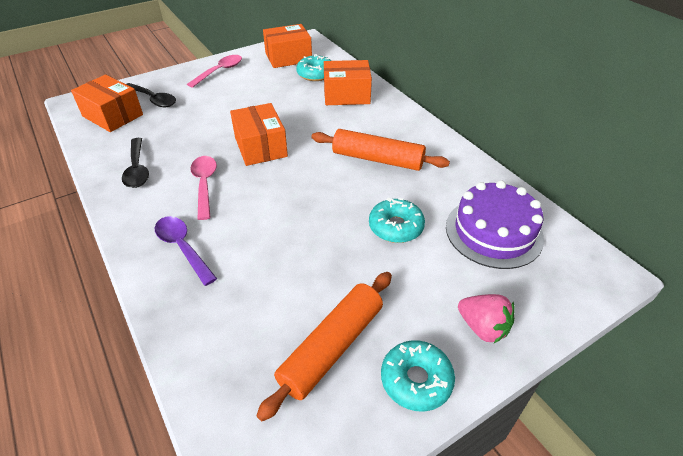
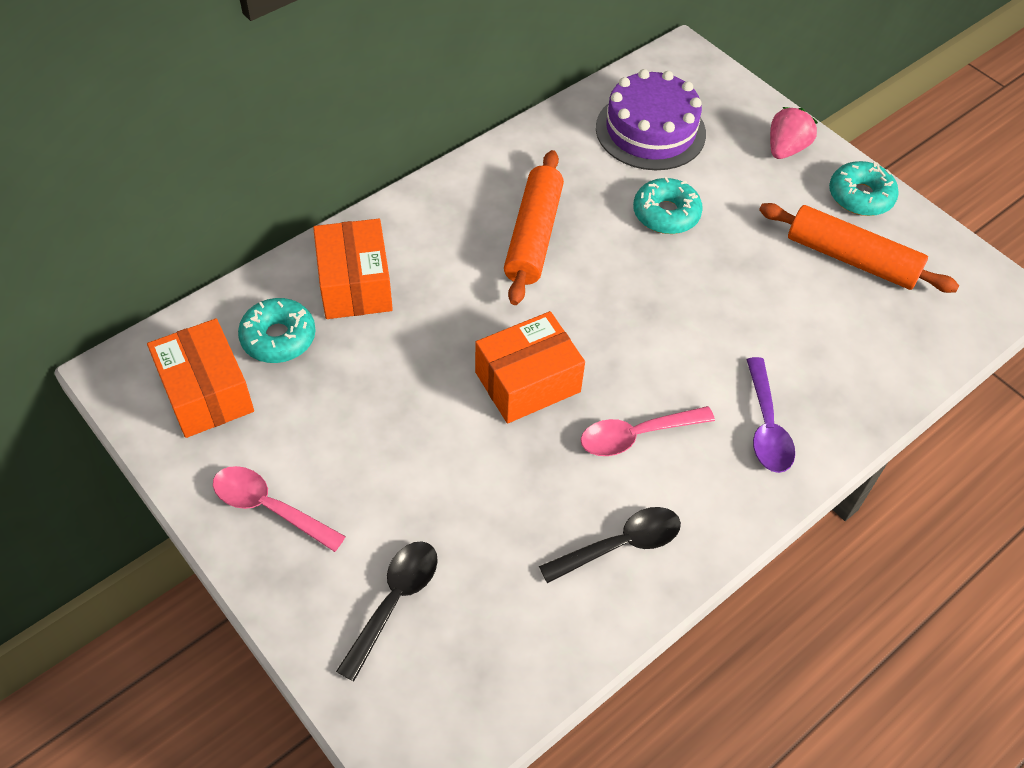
camera: 100 degrees left, 10 degrees up
(112, 115) = (463, 658): orange box -> none
(183, 248) = (766, 426): purple spoon -> purple spoon turned 45 degrees counterclockwise

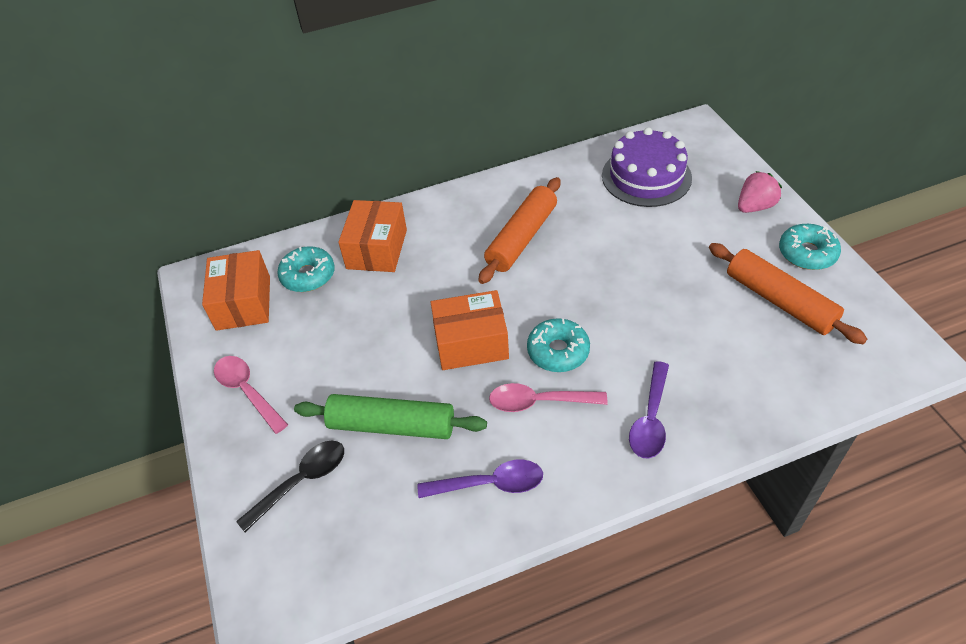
camera: 25 degrees right, 5 degrees down
(475, 505) = (391, 425): none -> green rolling pin
(620, 545) = (490, 484): black spoon -> purple spoon
(666, 214) = (633, 239): turquoise donut -> turquoise donut (558, 351)

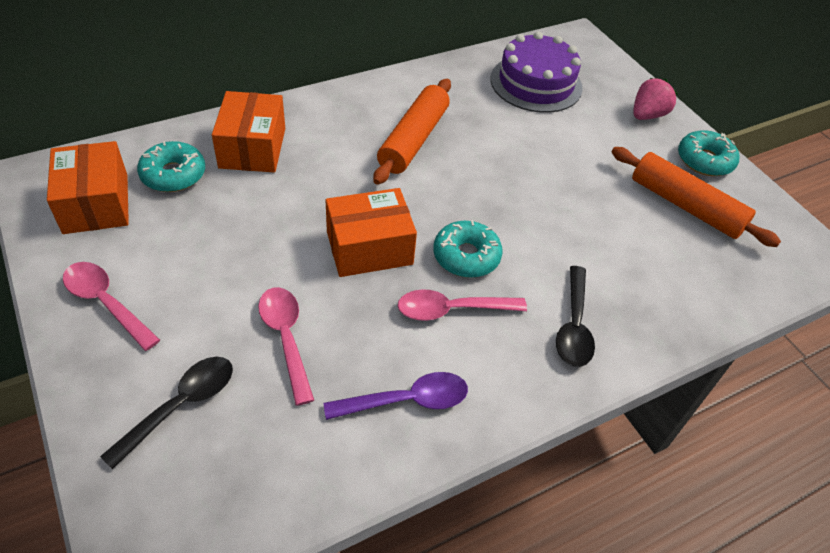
camera: 15 degrees left, 0 degrees up
(391, 425) = (286, 338): green rolling pin -> pink spoon
(650, 419) = (574, 326): purple spoon -> black spoon

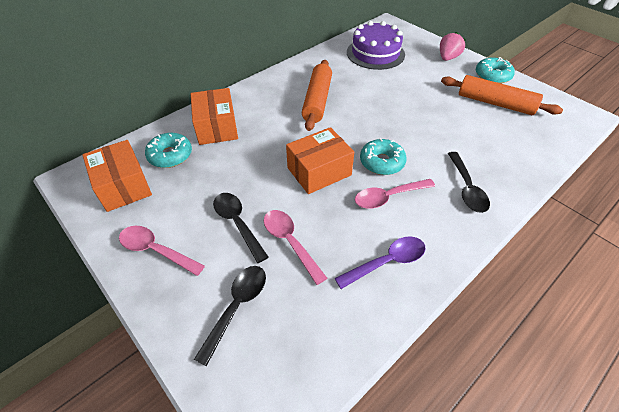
camera: 10 degrees left, 0 degrees up
(226, 294) = (237, 223): none -> black spoon

